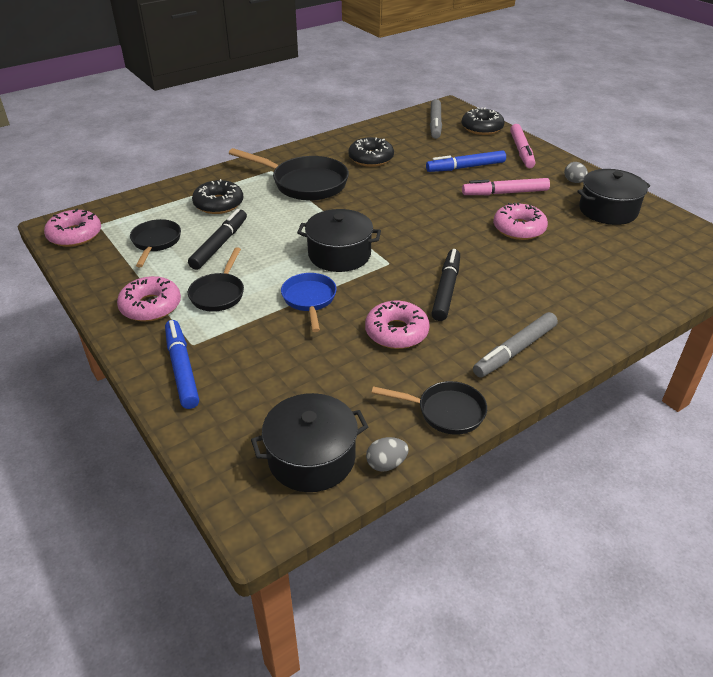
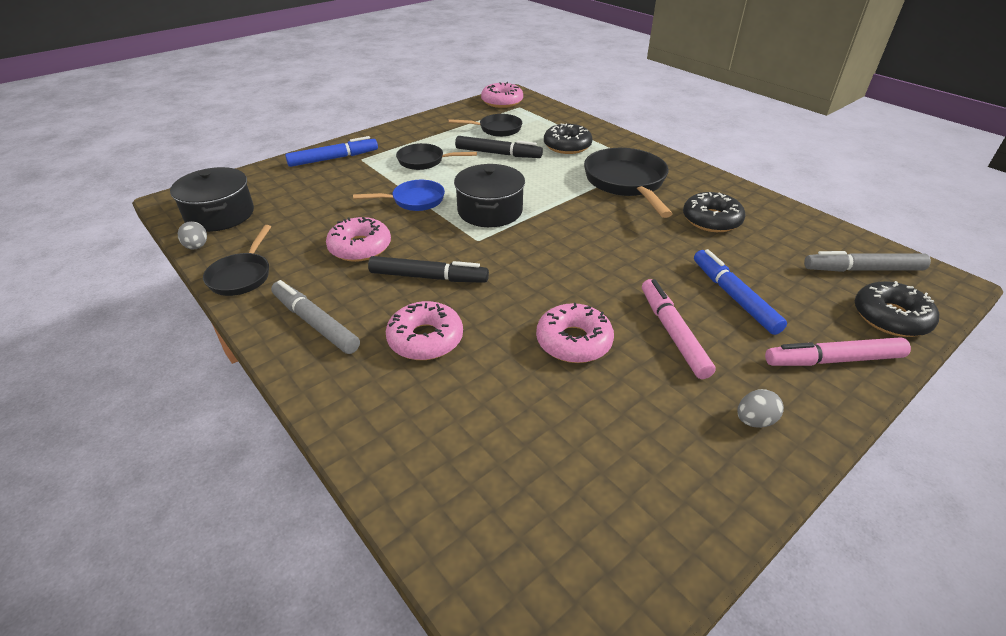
camera: 85 degrees right, 0 degrees up
(151, 306) = (409, 139): pink donut -> pink donut (425, 339)
(305, 183) = (626, 183): black pan -> black pan turned 150 degrees clockwise
(608, 210) = (665, 456): black pot -> none

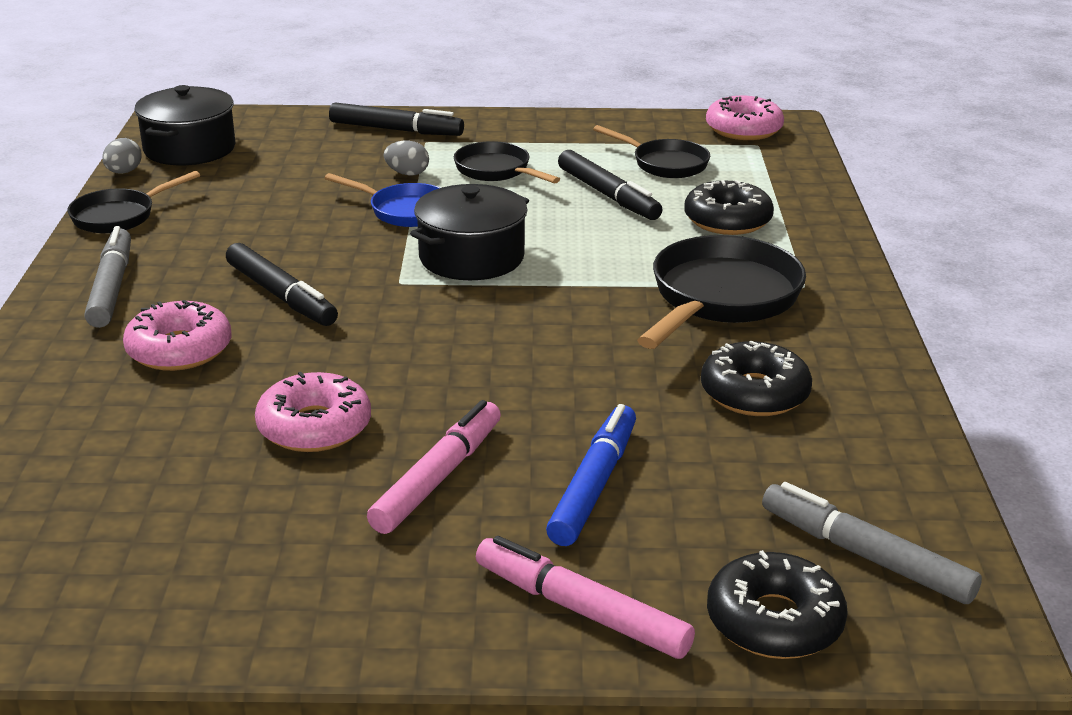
camera: 40 degrees right, 10 degrees down
(333, 158) = (396, 130): blue marker -> black marker
(360, 247) = (265, 236): pink donut -> none
(754, 420) = (360, 599): grey egg -> grey egg (407, 173)

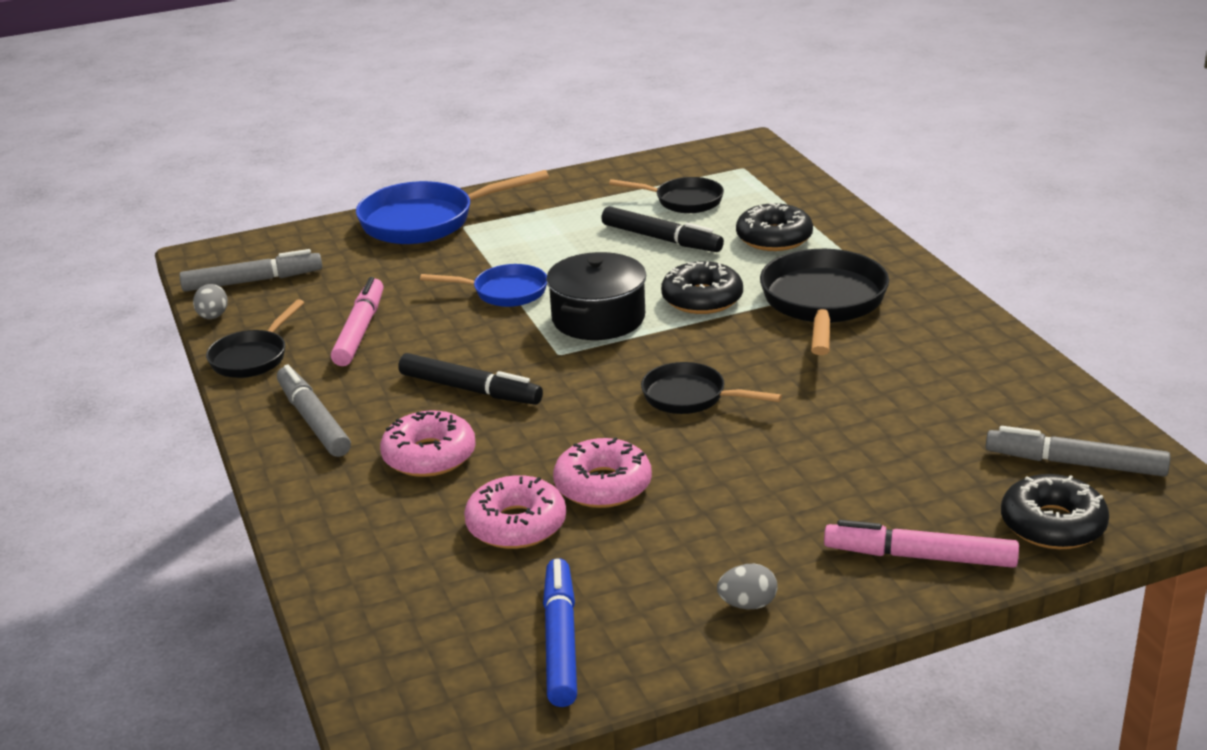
camera: 20 degrees left, 0 degrees up
(189, 149) = (252, 281): black pot -> grey marker
(396, 130) = (426, 221): black marker -> blue pan
(407, 173) = (474, 259): grey egg -> grey egg (747, 604)
(437, 477) = (734, 496): pink marker -> pink marker (359, 331)
(496, 171) = (549, 239): black pan -> black pan (690, 397)
(593, 485) = (852, 469): blue marker -> blue marker (560, 641)
(743, 129) = (721, 156): pink donut -> pink donut (516, 525)
(754, 393) = (908, 370): black donut -> black donut (702, 299)

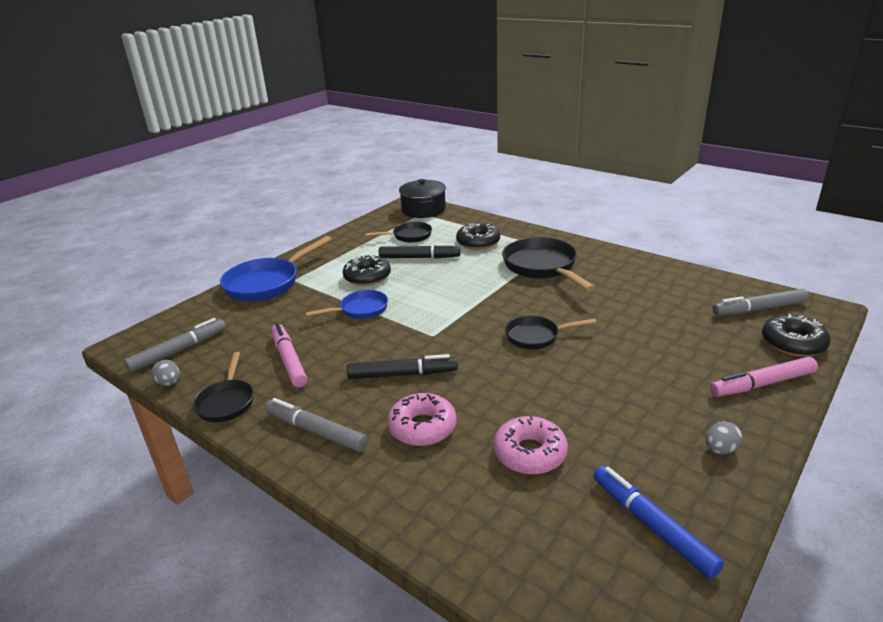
camera: 30 degrees left, 0 degrees up
(598, 318) = (433, 308): black pot -> black pot (423, 210)
(603, 485) = (551, 406): pink donut -> none
(702, 299) = (478, 282): black donut -> black donut (367, 277)

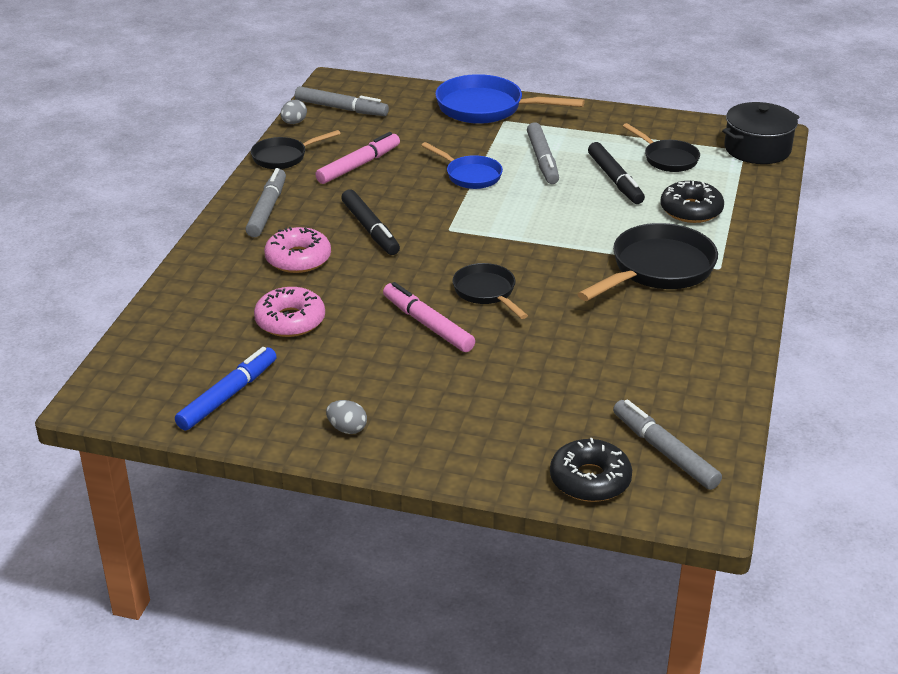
camera: 65 degrees right, 5 degrees up
(367, 277) = (542, 160): black donut -> grey marker
(762, 384) = (480, 455): pink marker -> pink marker (427, 325)

